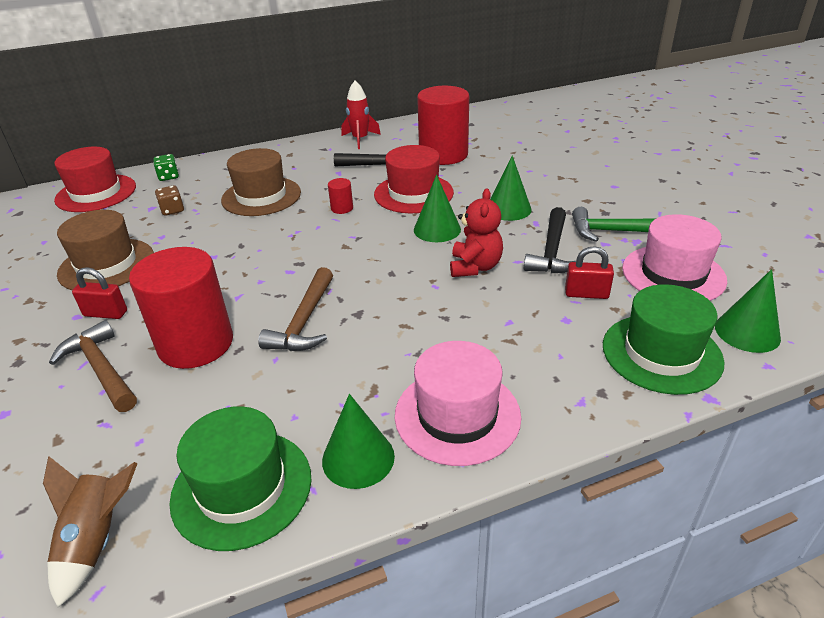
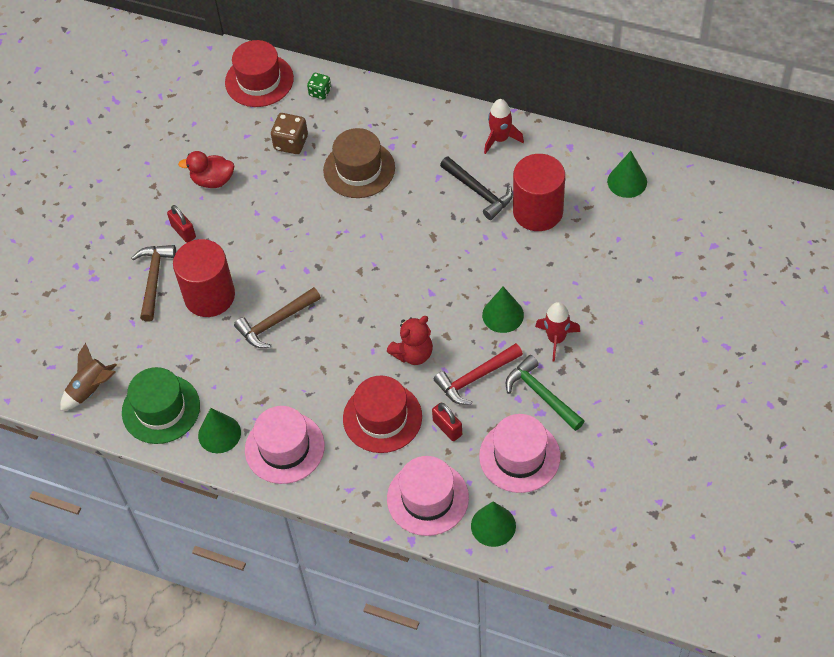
camera: 45 degrees right, 20 degrees up
(106, 265) = (213, 180): brown hat -> red duck
(172, 210) = (291, 143): brown dice -> brown dice, size x1.54
(342, 208) = (397, 226): red cylinder -> none
(413, 193) = (461, 246): red hat -> red hat (382, 417)
(437, 229) = (432, 299): green cone -> green cone (627, 181)
(552, 251) = (476, 378): black hammer -> red hammer
(570, 200) = (556, 339): none -> red rocket
(661, 353) = (427, 498): green hat -> pink hat

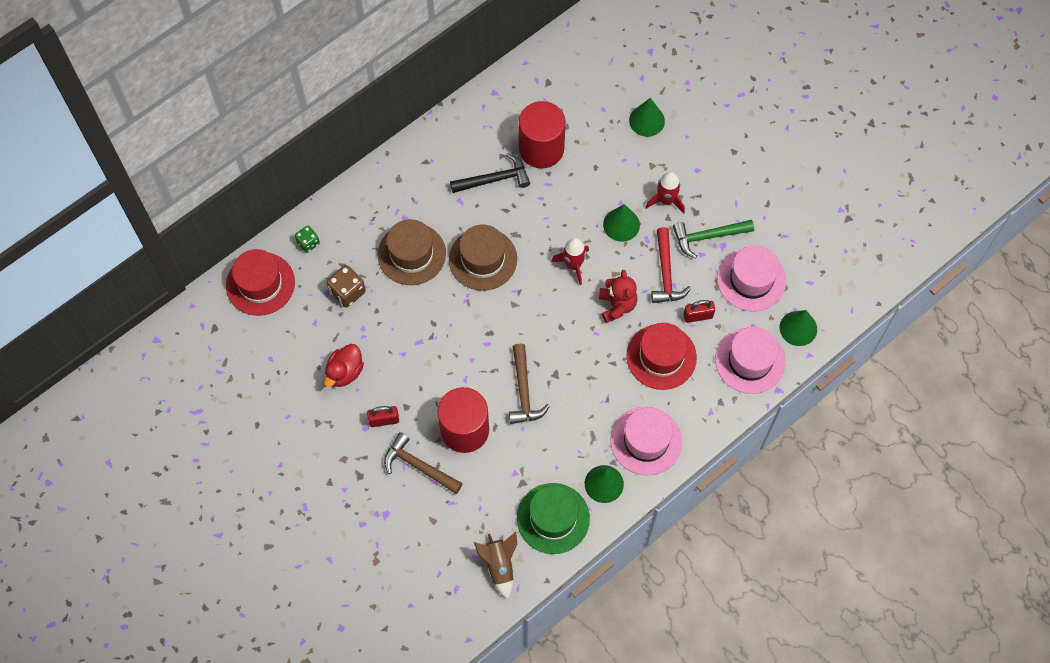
camera: 65 degrees left, 10 degrees up
(390, 224) = (483, 259): none -> brown hat
(500, 139) = (453, 136): red rocket -> red rocket (573, 265)
(627, 181) = (554, 73): green cone -> green cone (647, 120)

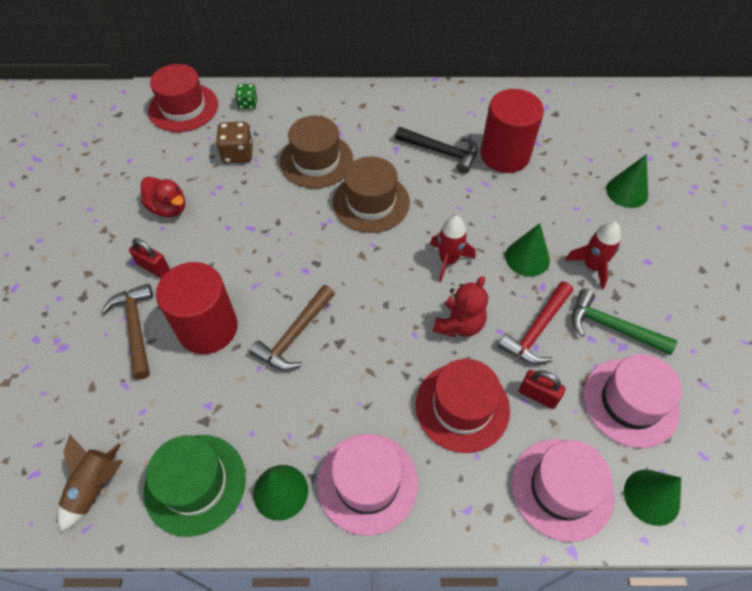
camera: 40 degrees right, 10 degrees down
(345, 372) = (168, 208): red duck -> red duck turned 120 degrees counterclockwise

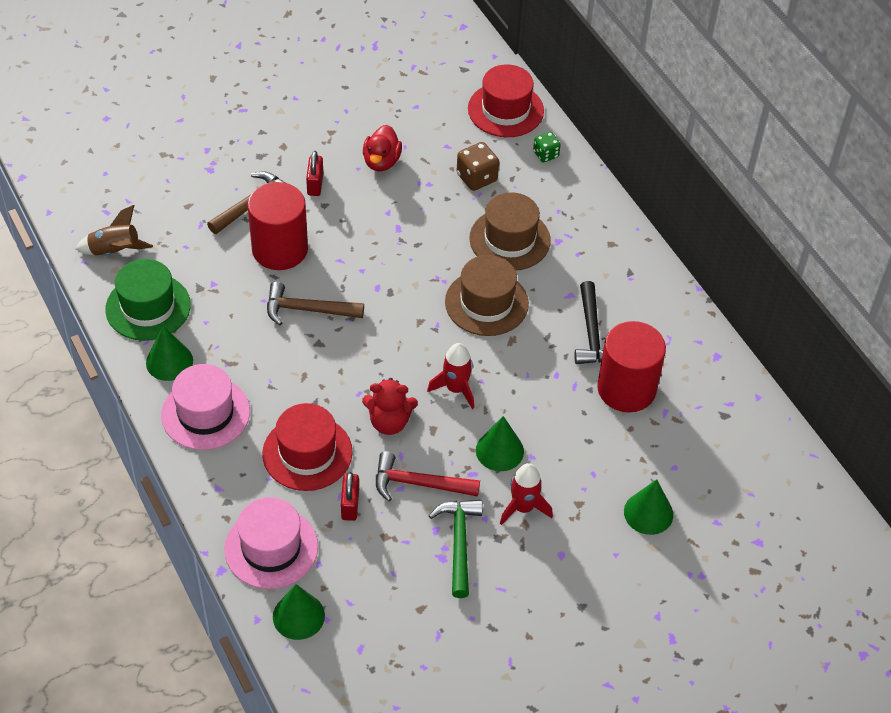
camera: 60 degrees right, 5 degrees down
(630, 402) = (383, 578): pink hat -> none

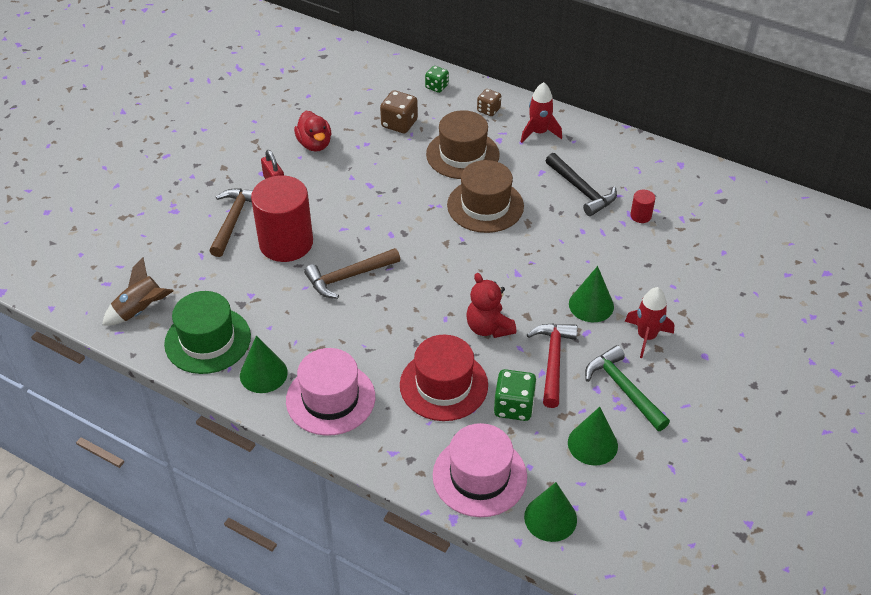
camera: 30 degrees left, 5 degrees down
(350, 505) = (514, 406): red padlock -> green dice
(389, 422) = (488, 327): red teddy bear -> red teddy bear turned 90 degrees clockwise
(419, 484) = (553, 361): red hammer -> red hammer turned 120 degrees clockwise
(456, 389) = (518, 277): red rocket -> red rocket (539, 132)
(505, 110) = (380, 70): red hat -> none
(575, 204) = (488, 110): none -> brown dice
(626, 389) = (640, 216): red cylinder -> red cylinder, size x0.40
(648, 513) = (736, 293): green cone -> green cone (592, 444)

